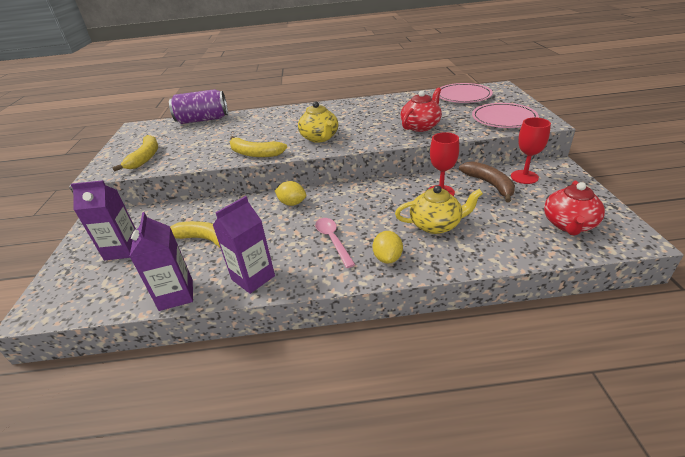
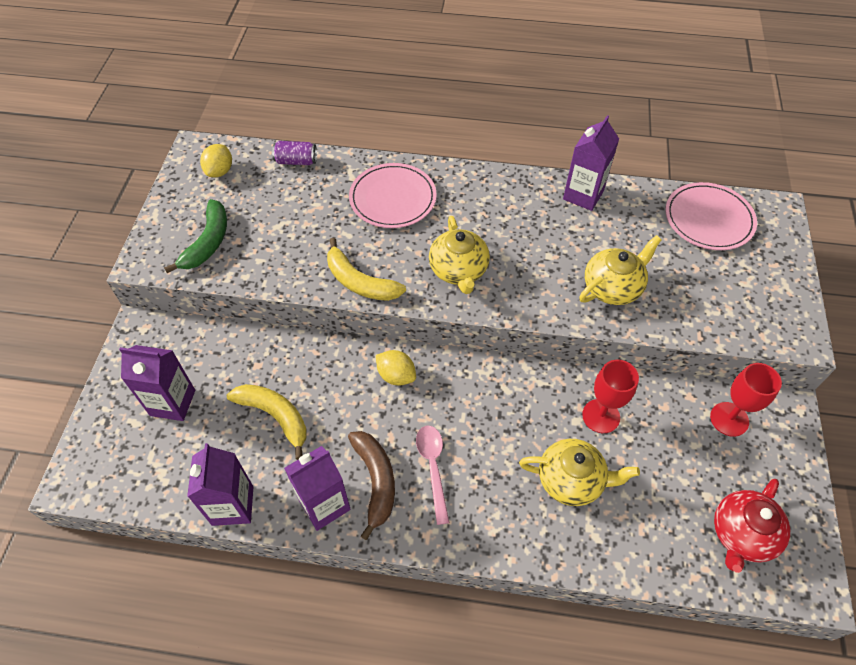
camera: 10 degrees right, 20 degrees up
(145, 158) = (208, 242): yellow banana -> green banana
(203, 120) = (296, 161): purple can -> purple can, size x0.52
(385, 101) = (583, 195): none -> purple carton
(387, 258) = (492, 521): yellow lemon -> yellow lemon (220, 171)
(421, 126) = (613, 287): red teapot -> yellow teapot
(489, 184) = (674, 420): brown banana -> brown banana (376, 481)
(504, 118) = (743, 306): pink plate -> pink plate (393, 198)

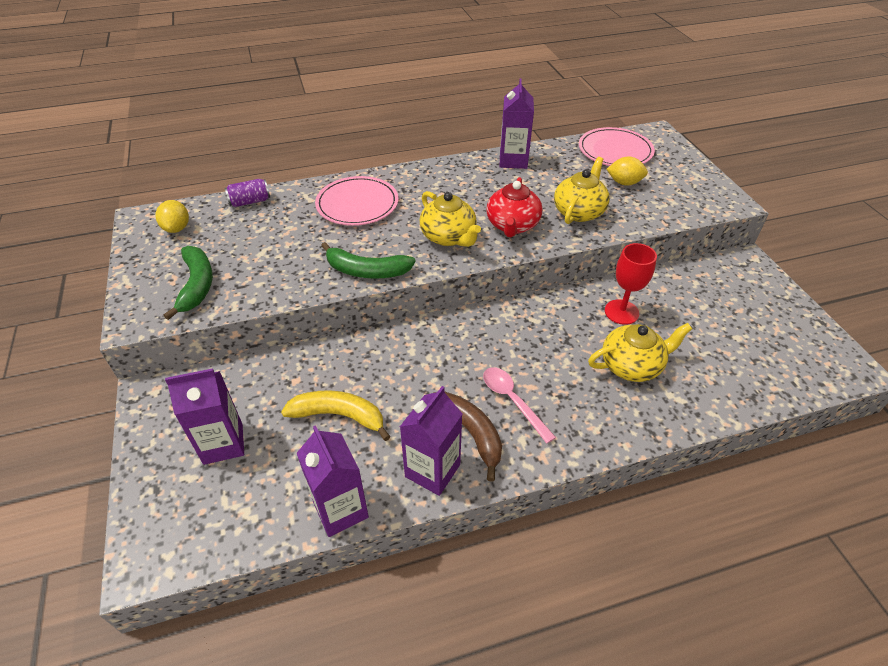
camera: 25 degrees left, 10 degrees down
(359, 282) = (366, 271): yellow banana -> green banana
(396, 375) = (434, 342): yellow lemon -> yellow lemon (624, 183)
(729, 419) = (714, 281): red goblet -> none
(741, 534) = (780, 353): red teapot -> red teapot (512, 225)

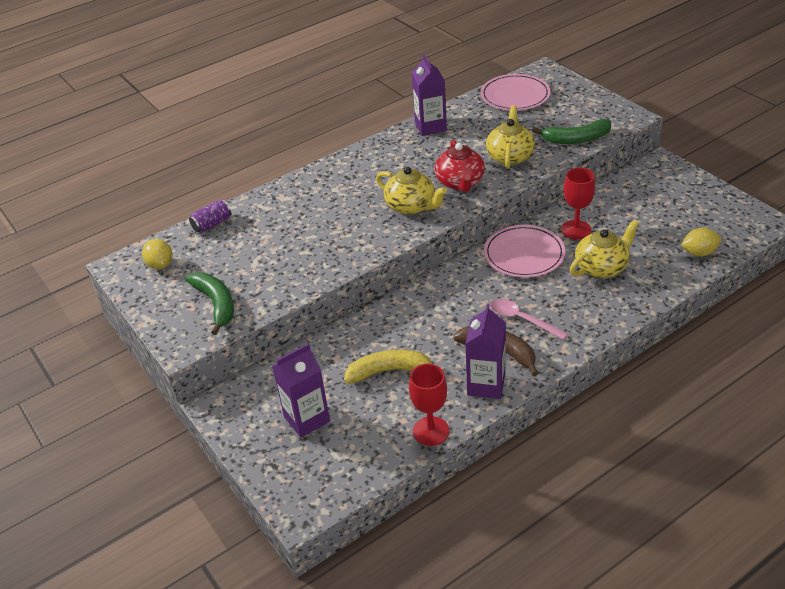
camera: 15 degrees left, 5 degrees down
(340, 509) = (431, 431): purple carton -> red goblet
(357, 204) = (313, 200): pink plate -> pink plate (524, 254)
(366, 271) = (357, 252): green banana -> green banana (576, 139)
(624, 183) = (536, 122): yellow lemon -> yellow lemon (699, 253)

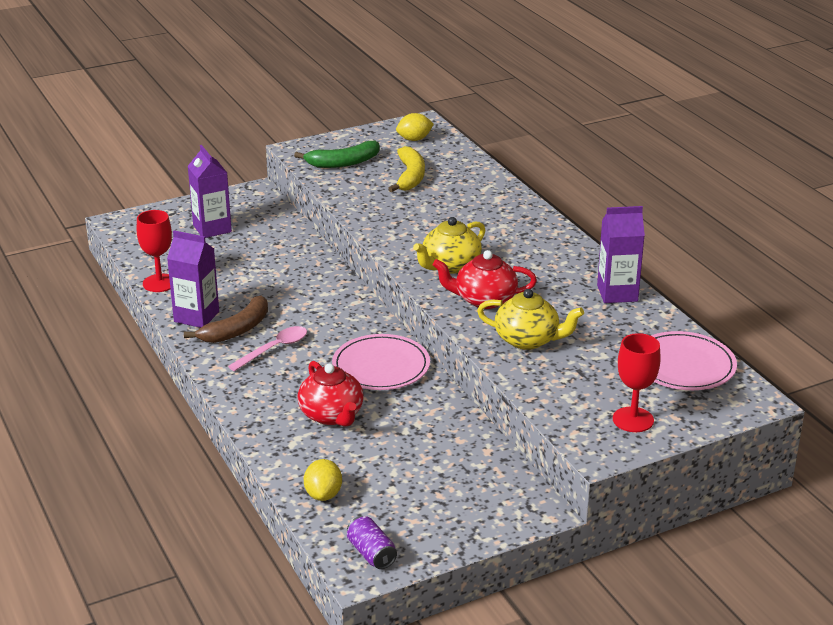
camera: 95 degrees right, 10 degrees down
(212, 224) = (467, 162): purple can -> purple can (371, 553)
(389, 371) = (245, 270): yellow banana -> yellow banana (410, 177)
(576, 139) = (552, 395): green banana -> none
(576, 230) = (411, 410): red goblet -> red goblet (633, 420)
(602, 267) = (332, 415): yellow teapot -> red teapot

